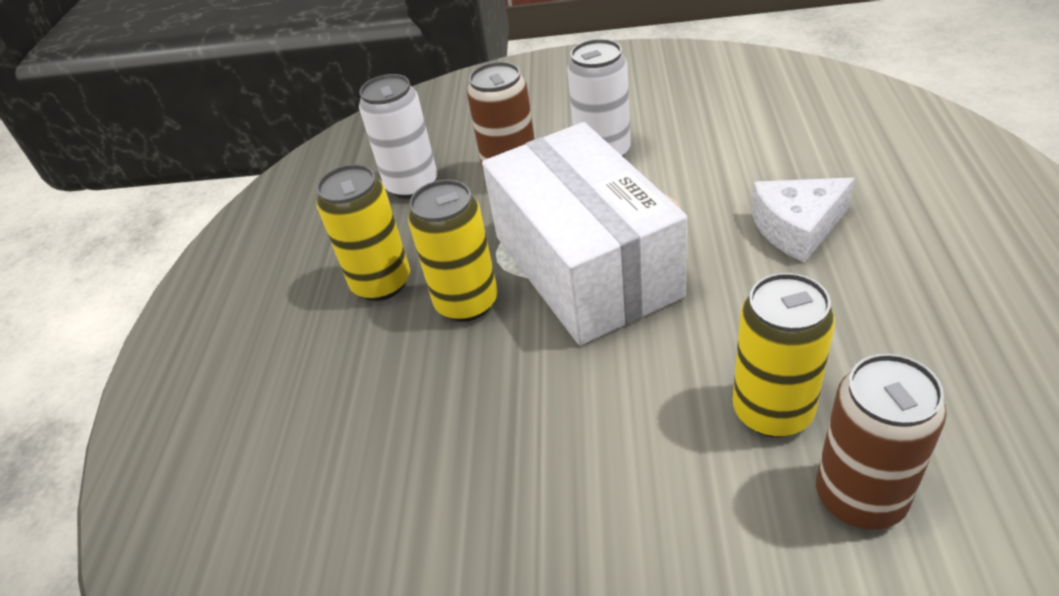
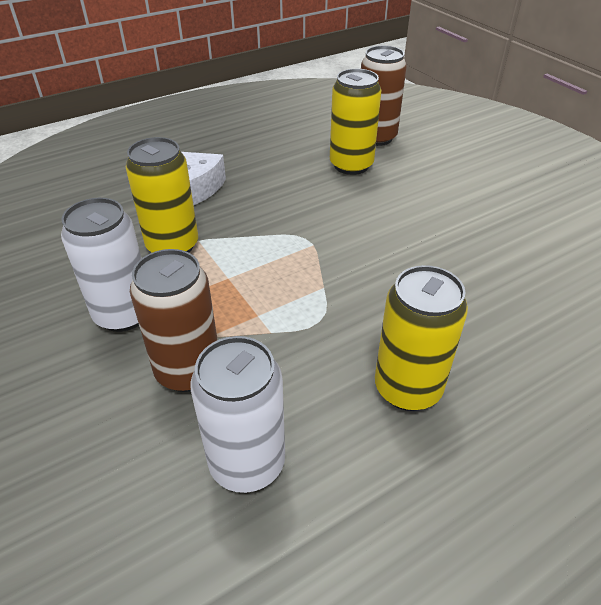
camera: 130 degrees left, 0 degrees up
(467, 303) = (379, 314): yellow can -> yellow can (172, 246)
(586, 265) = (290, 266): white box -> none

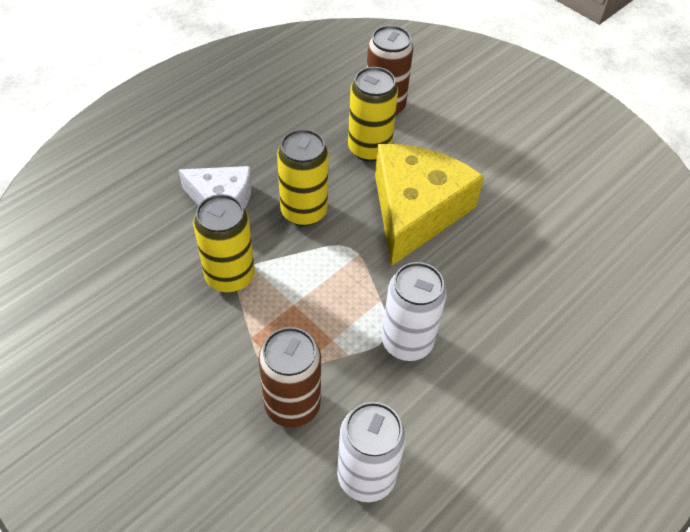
camera: 15 degrees left, 10 degrees up
(124, 314) = (215, 359): white can -> white can (407, 342)
(385, 217) = (415, 211): none -> yellow cheese
(407, 388) = (471, 388): yellow can -> yellow can (304, 211)

